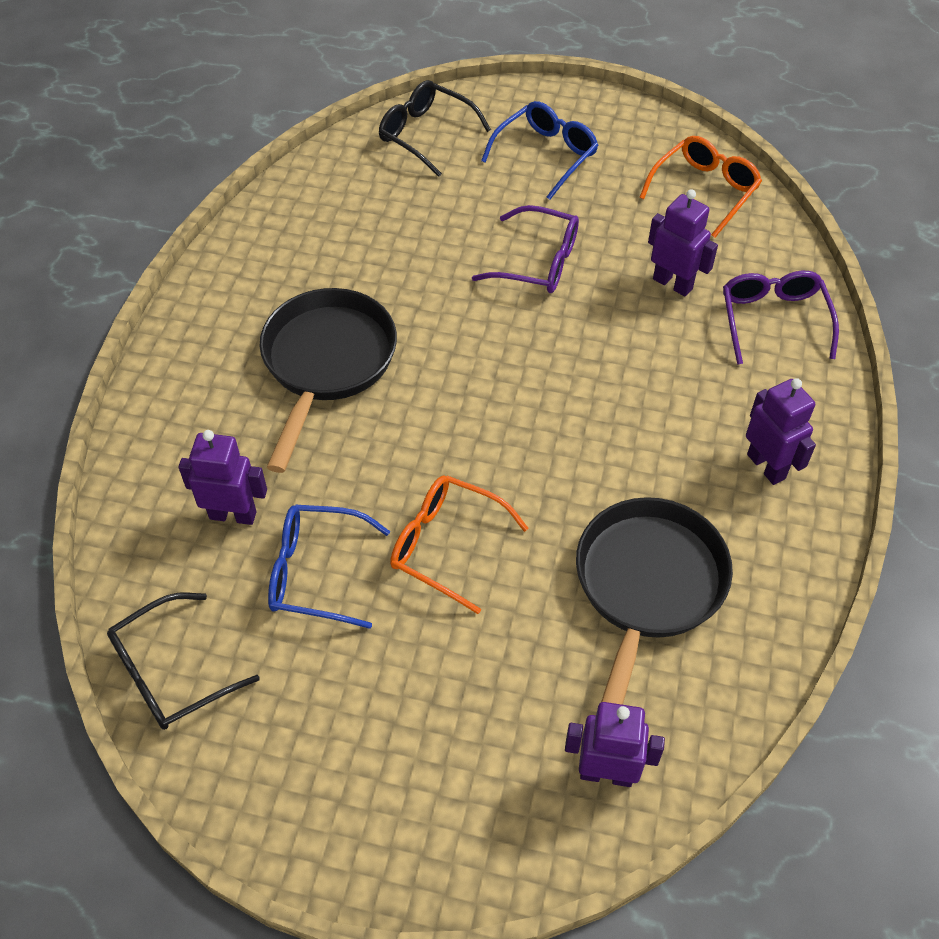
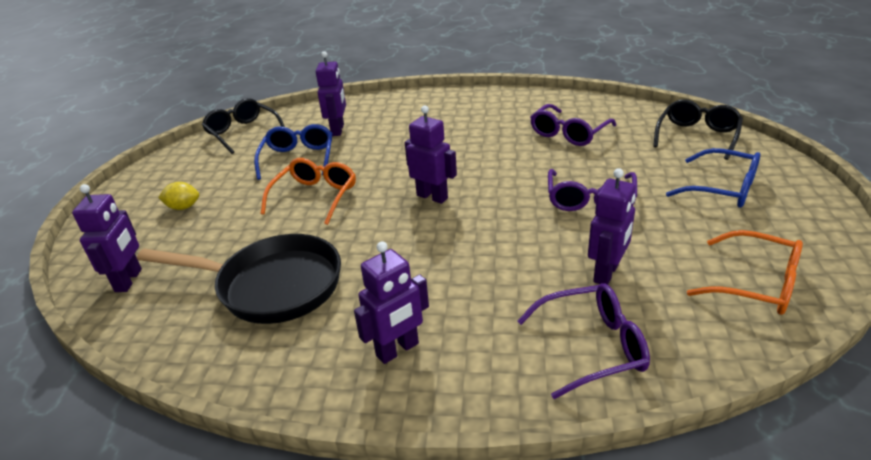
camera: 85 degrees right, 20 degrees down
(326, 364) = (454, 137): black pan -> none
(370, 242) = (568, 133): none -> purple glasses
(423, 734) = (183, 207): none -> yellow lemon
(487, 408) = (432, 197): none -> purple robot

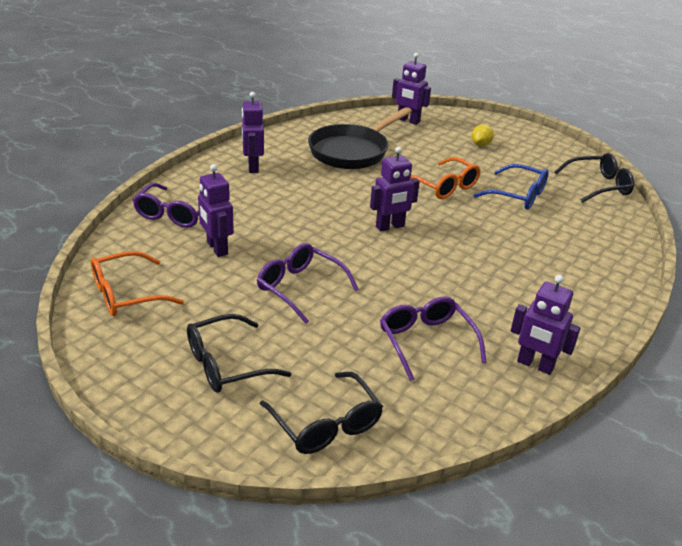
camera: 115 degrees right, 0 degrees up
(338, 130) = (562, 226): purple robot -> purple robot (535, 365)
(723, 189) = (226, 364): blue glasses -> black glasses

